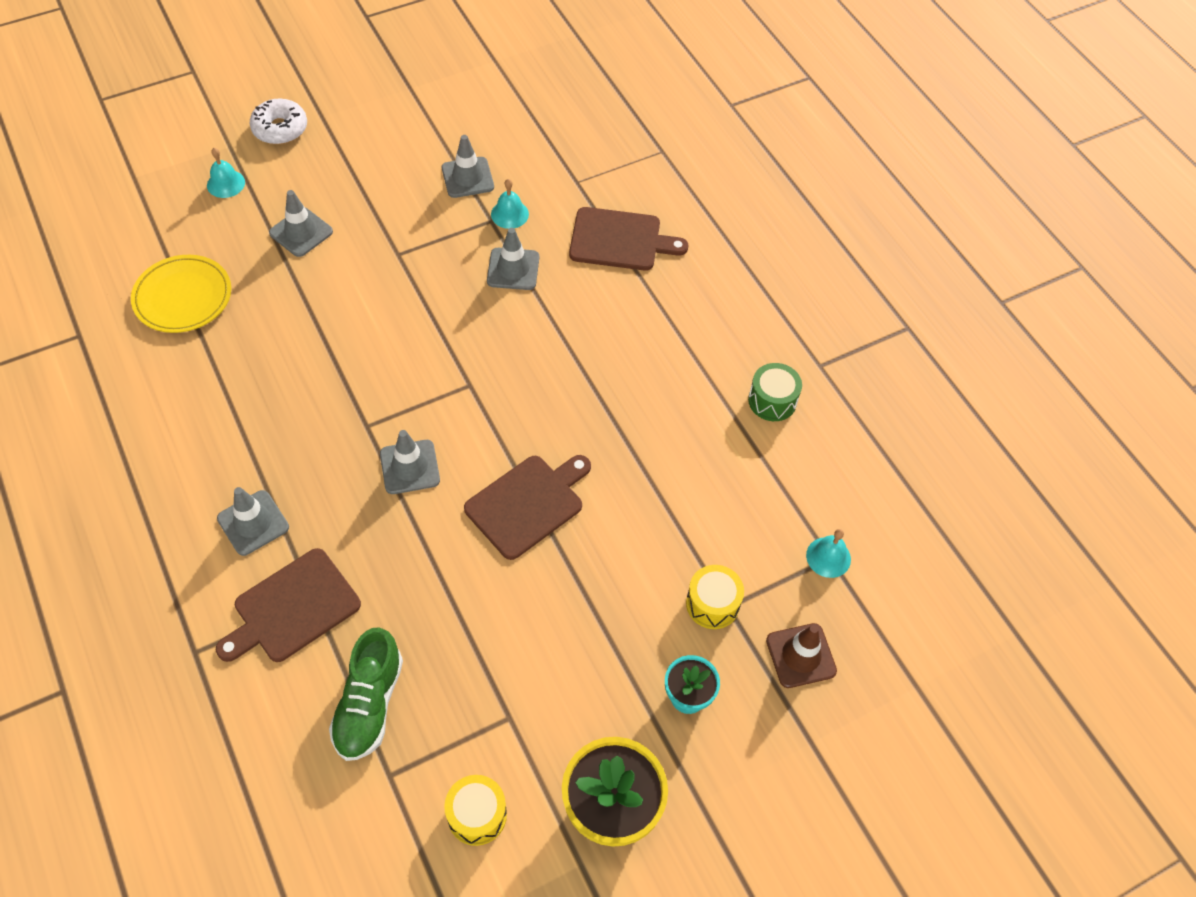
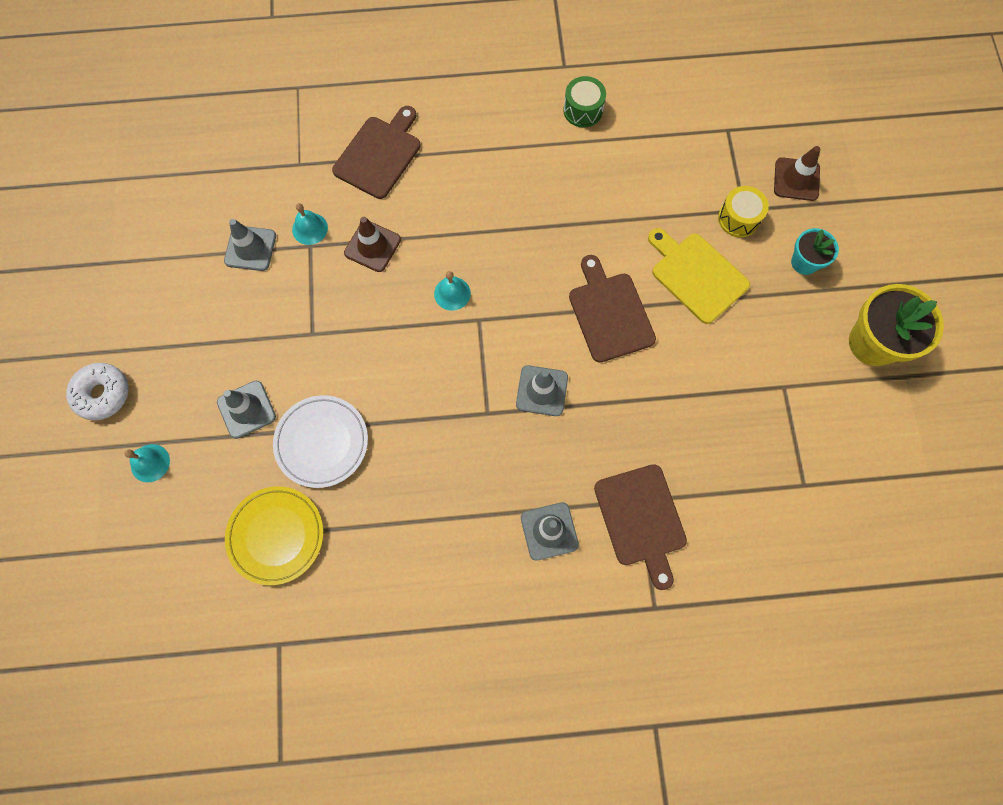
camera: 65 degrees left, 15 degrees up
(287, 300) = (322, 442): none -> white plate
(369, 704) = (743, 483): green shoe -> none
(477, 815) = (851, 433): yellow drum -> none
(513, 269) = (372, 246): grey traffic cone -> brown traffic cone
(615, 579) = (696, 275): none -> yellow cutting board
(828, 557) = (727, 130): turquoise bell -> turquoise bell (452, 293)

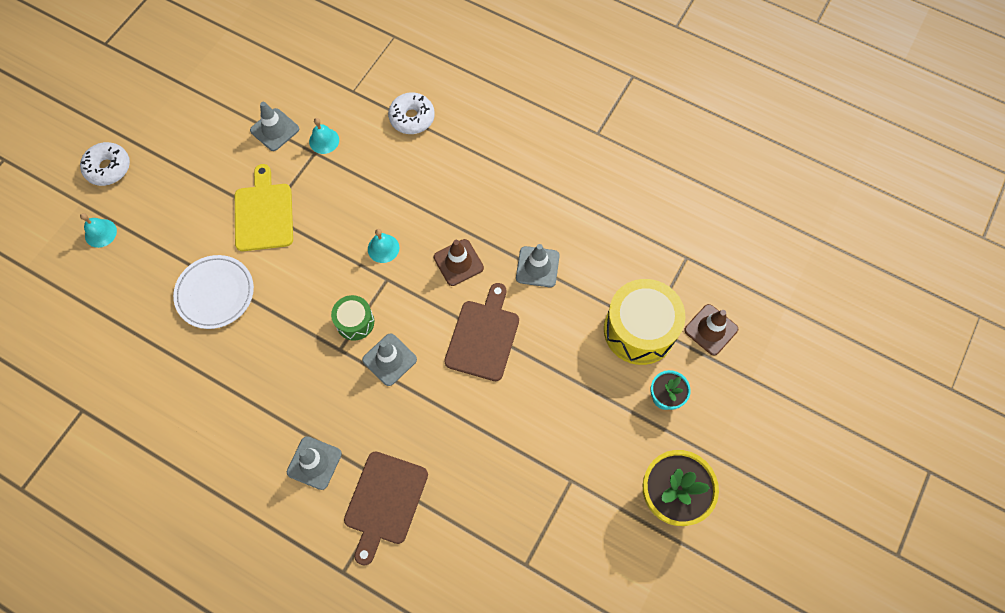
camera: 35 degrees right, 5 degrees down
(246, 409) = (186, 238): grey traffic cone -> grey traffic cone (537, 267)
(276, 535) = (137, 336): yellow plate -> none
(372, 246) = (356, 180): brown traffic cone -> brown traffic cone (458, 262)
(379, 154) = (412, 118): brown cutting board -> white donut
(583, 110) = (585, 174): green drum -> green drum (355, 322)
(696, 275) = (571, 351): yellow cutting board -> yellow cutting board (264, 214)
(738, 218) = (639, 330): yellow drum -> yellow drum, size x1.87

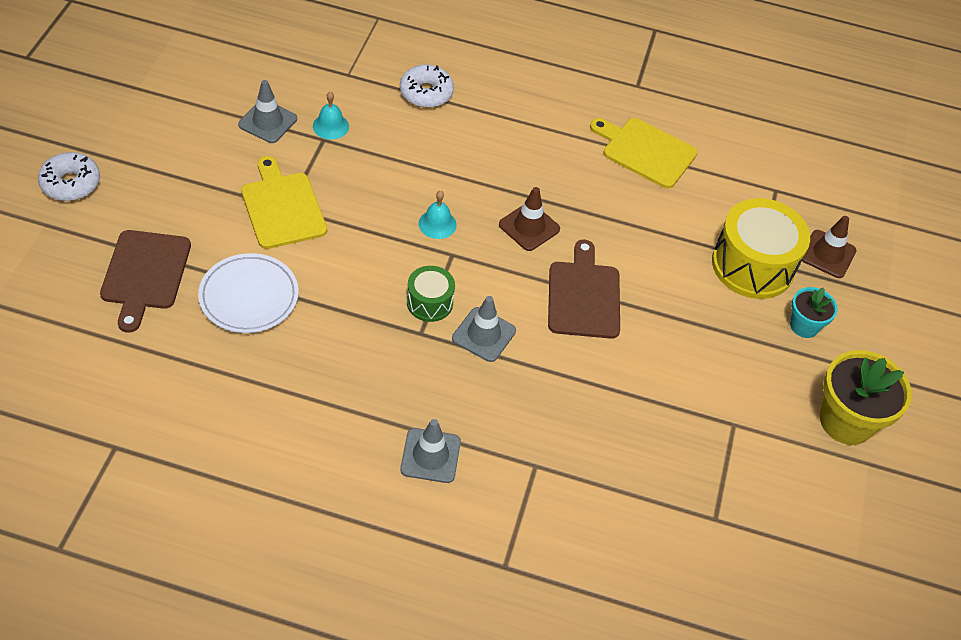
camera: 20 degrees left, 15 degrees down
(100, 233) = (81, 252): turquoise bell -> none
(384, 501) = (529, 482): brown cutting board -> brown cutting board (145, 274)
(537, 267) = (619, 219): grey traffic cone -> none
(583, 201) = (645, 151): none -> yellow cutting board

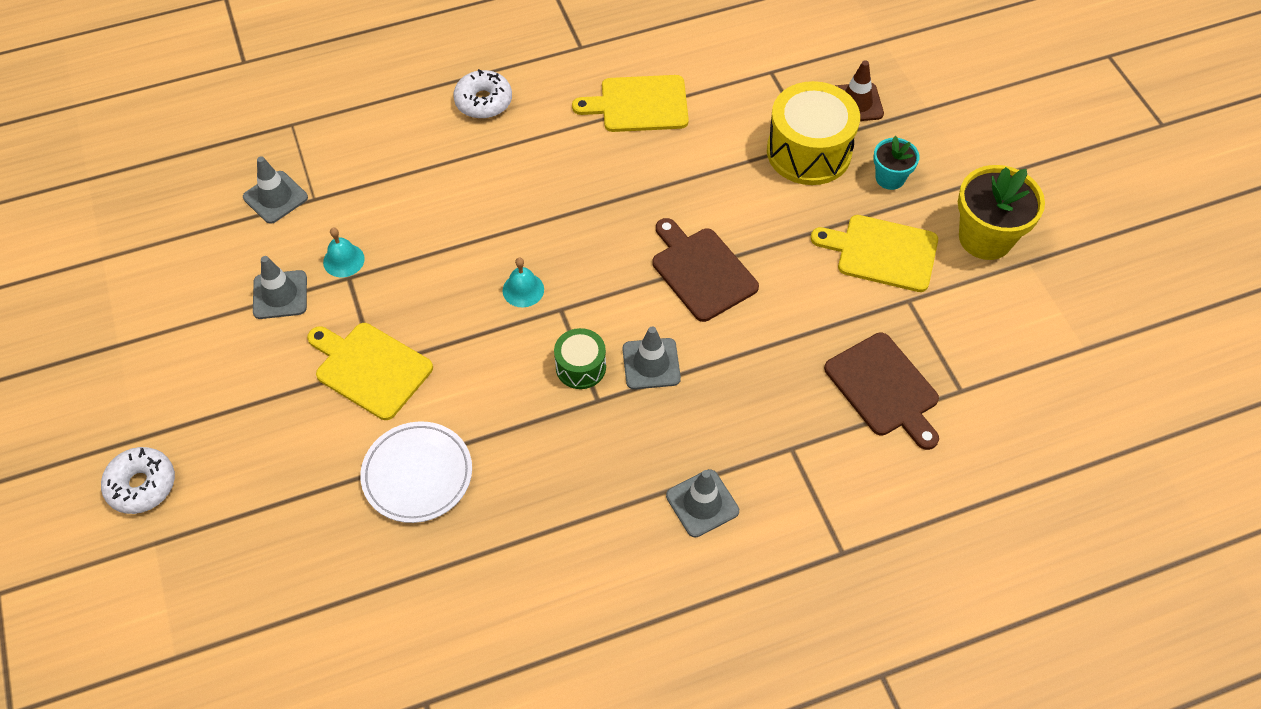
camera: 30 degrees left, 5 degrees up
(145, 274) = (300, 522): brown cutting board -> brown cutting board (884, 388)
(323, 58) = (275, 197): none -> grey traffic cone
(426, 93) = (403, 171): white donut -> white donut (483, 101)
(529, 227) = (603, 239): brown traffic cone -> none
(745, 375) = (882, 252): none -> yellow cutting board

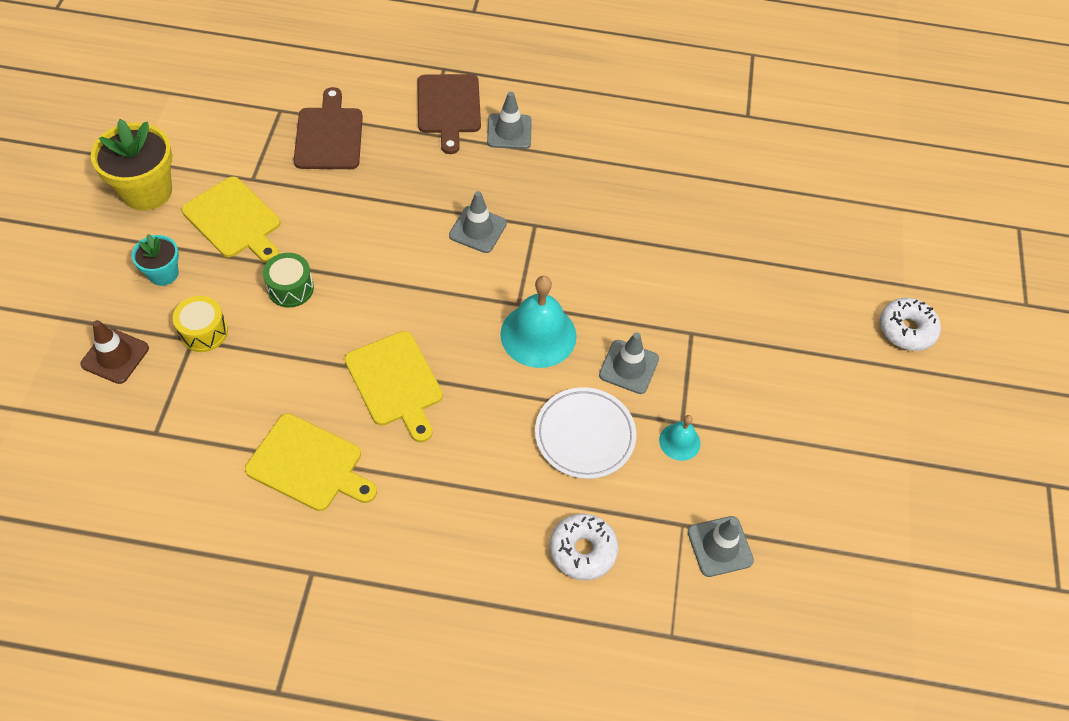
camera: 155 degrees left, 0 degrees up
(280, 295) = (749, 436): grey traffic cone -> grey traffic cone (629, 367)
(370, 368) = (696, 332): yellow cutting board -> yellow cutting board (395, 382)
(417, 474) = (694, 239): white plate -> white plate (584, 435)
(483, 101) = (457, 554): white donut -> white donut (582, 550)
(523, 290) = (538, 335): turquoise bell -> turquoise bell, size x1.93
(580, 367) = (531, 253): green drum -> green drum (290, 288)
(701, 271) = (384, 277): brown cutting board -> brown cutting board (448, 107)
(809, 151) = (204, 332): yellow drum -> yellow drum, size x0.53

